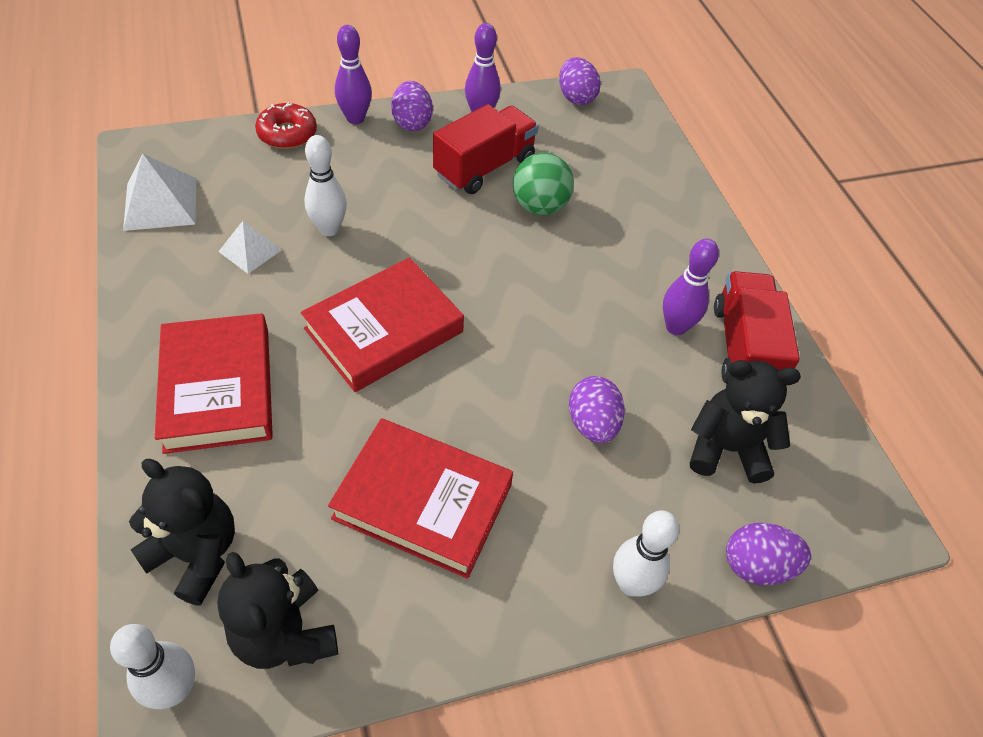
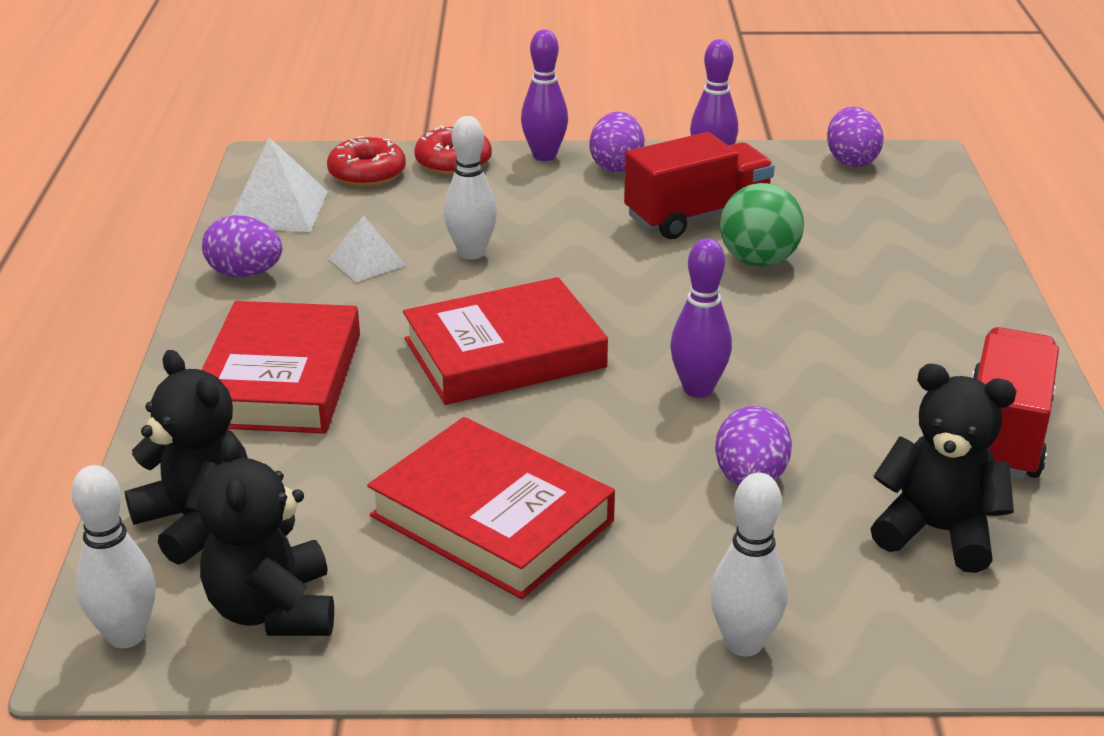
camera: 20 degrees right, 20 degrees down
(222, 154) = (367, 173): none -> red donut
(676, 327) = (909, 400): purple bowling pin -> purple bowling pin (698, 389)
(757, 565) = (937, 657): purple egg -> purple egg (245, 274)

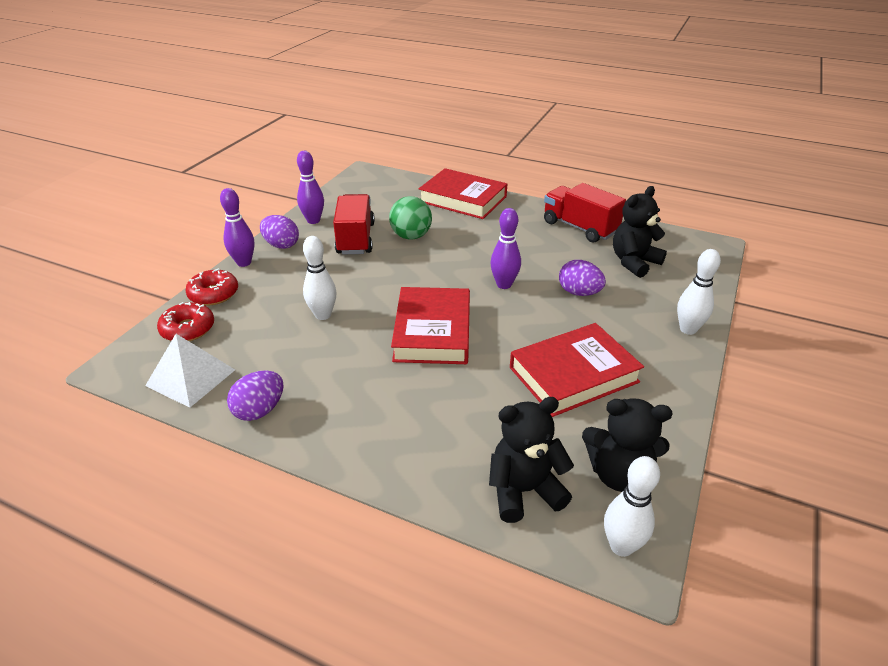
camera: 65 degrees left, 5 degrees up
(280, 379) = (397, 422): red book -> red book (463, 199)
(367, 262) = (295, 355): white pyramid -> none
(851, 161) = (348, 187): purple egg -> none

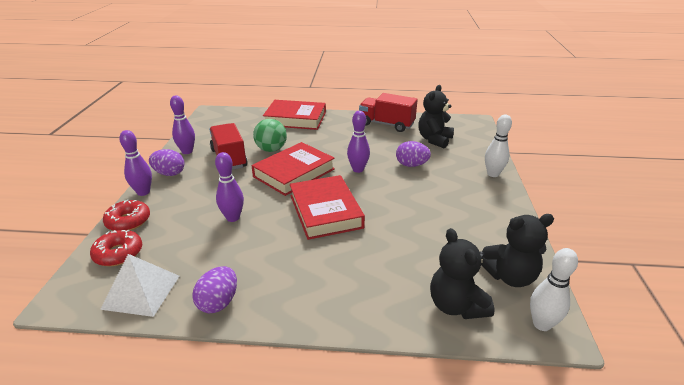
camera: 20 degrees left, 5 degrees down
(323, 315) = (233, 218): white bowling pin -> purple bowling pin
(524, 491) = (456, 305): black teddy bear -> black teddy bear turned 75 degrees counterclockwise
(573, 375) = (440, 218): red book -> red book (294, 173)

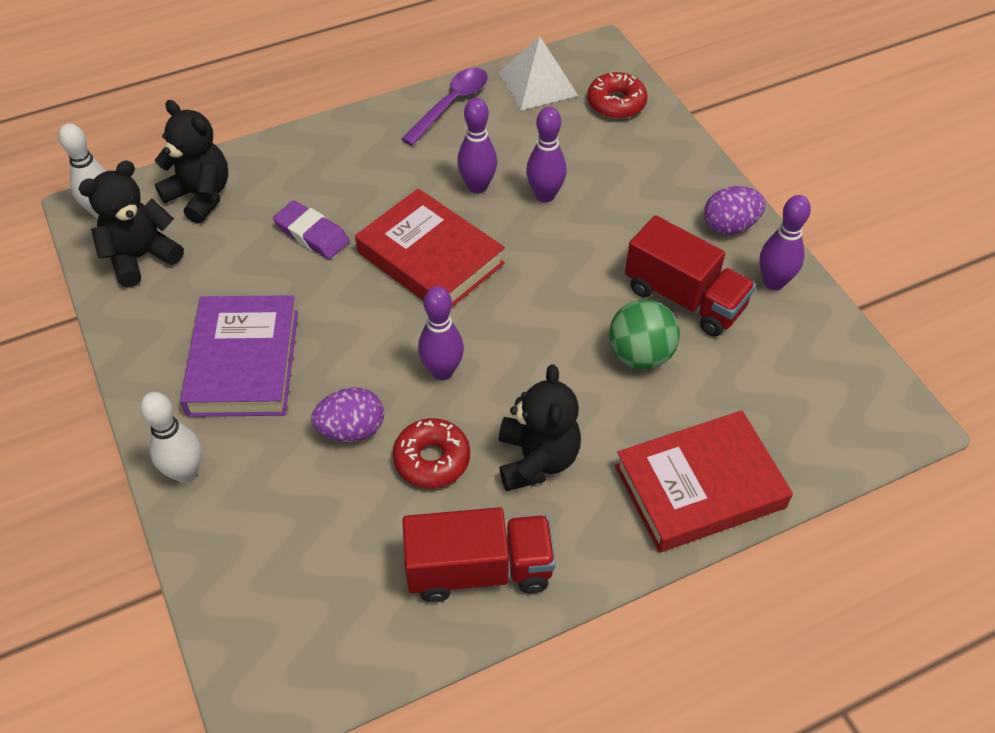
camera: 150 degrees right, 20 degrees up
(128, 221) = (666, 138): red donut -> red donut (432, 459)
(143, 192) = (714, 181): purple bowling pin -> purple bowling pin (477, 186)
(218, 302) = (451, 104): purple egg -> purple spoon
(294, 173) = (543, 313): red book -> none
(385, 248) = (312, 234): none -> purple eraser
(434, 140) = (339, 551): black teddy bear -> black teddy bear (537, 459)
(453, 201) = (244, 362): none -> purple book

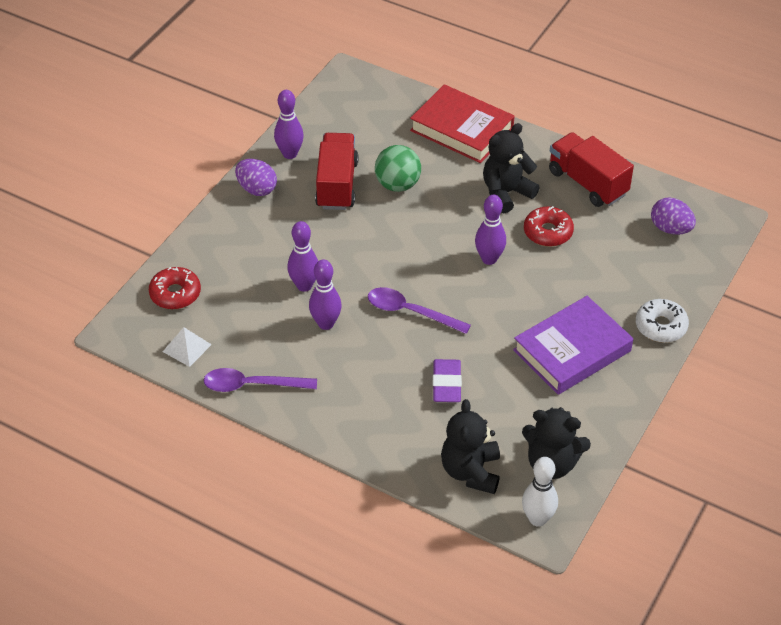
camera: 125 degrees left, 5 degrees down
(186, 473) = (661, 326): white bowling pin -> white donut
(351, 430) = (564, 274): purple egg -> purple egg (670, 229)
(430, 258) = (410, 312): red book -> purple spoon
(537, 83) = (187, 348): white pyramid -> white pyramid, size x0.63

